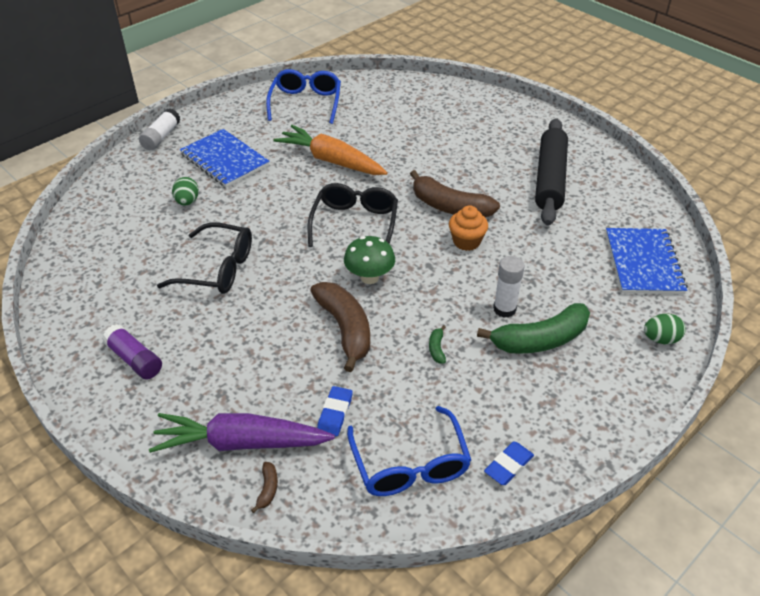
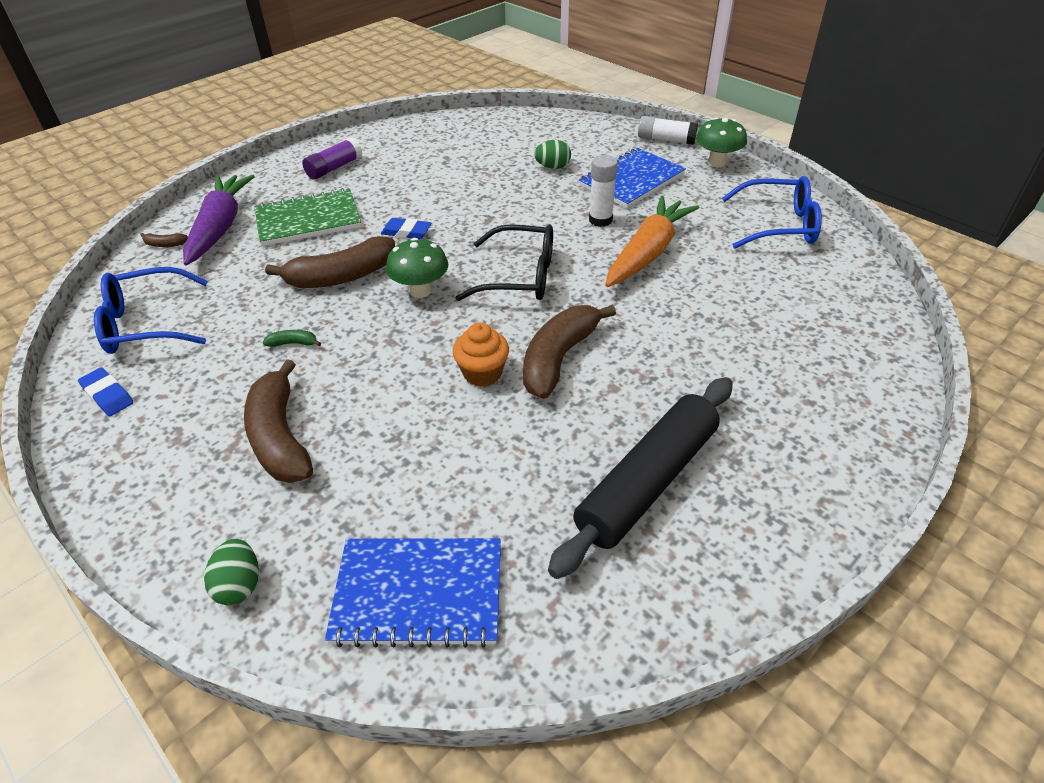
camera: 90 degrees right, 0 degrees up
(209, 117) = (716, 162): none -> green mushroom
(218, 269) = (445, 194): black glasses -> none
(242, 367) = (308, 220): none -> green notebook
(335, 413) = (230, 275): blue eraser -> blue eraser (406, 232)
(504, 309) = (344, 405): white glue stick -> white glue stick (600, 220)
(540, 340) = (280, 436): green banana -> brown banana
(550, 179) = (647, 482): black rolling pin -> black rolling pin turned 60 degrees counterclockwise

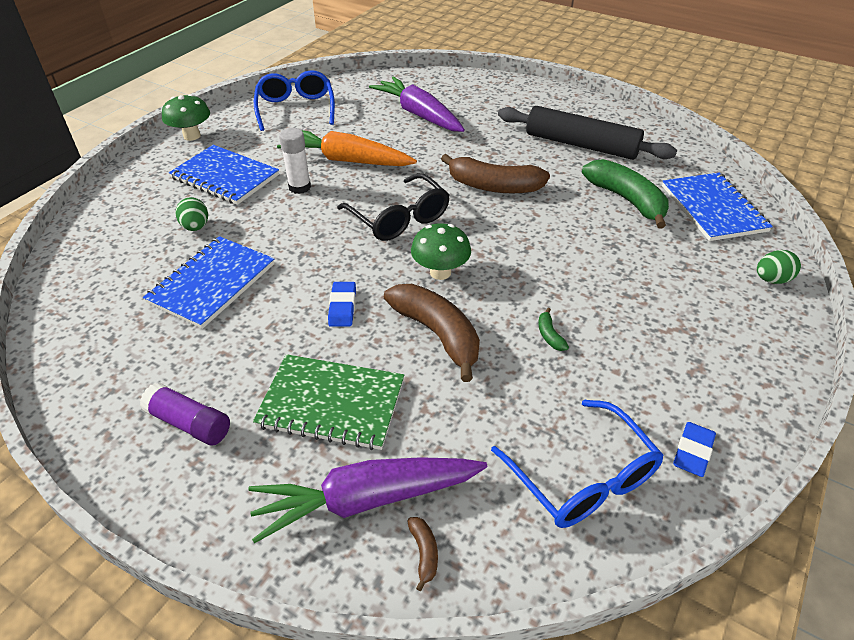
camera: 105 degrees left, 0 degrees up
(280, 436) = (653, 304): brown banana -> none
(308, 220) = (331, 403): green notebook -> green notebook turned 45 degrees counterclockwise
(471, 175) = (212, 283): none -> blue notebook
(481, 486) = (627, 200): none -> green banana
(482, 373) = (527, 217): orange cupcake -> none
(520, 276) = (399, 218): black glasses -> black glasses turned 150 degrees clockwise
(666, 140) = (141, 164): white glue stick -> none
(759, 322) = (419, 115): none -> purple carrot

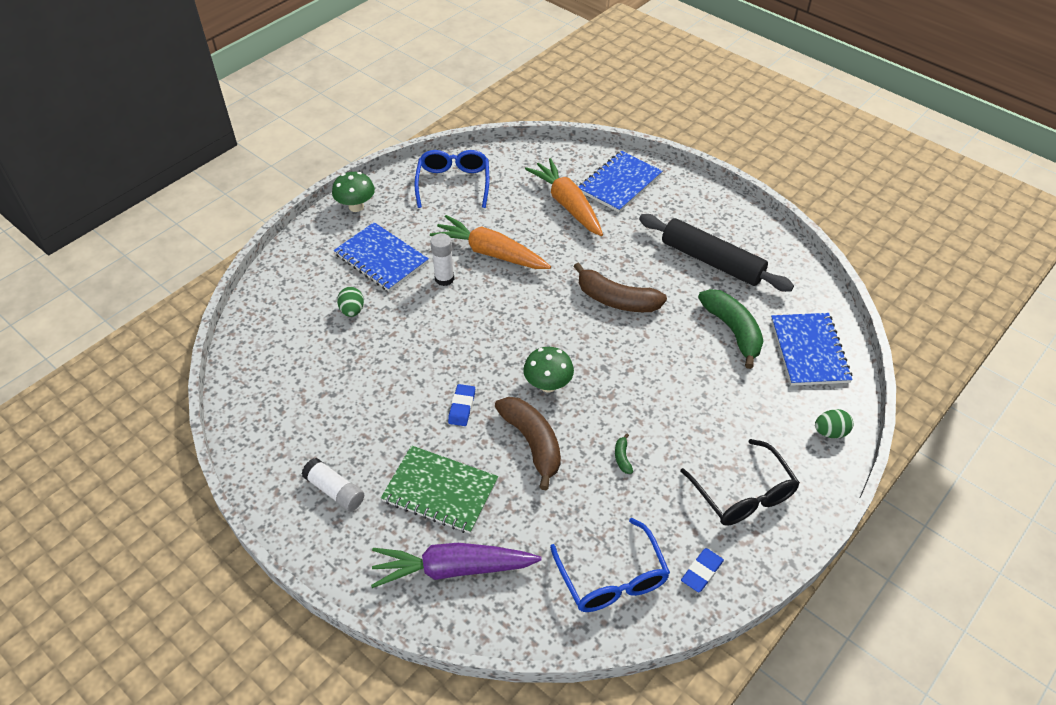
camera: 10 degrees right, 5 degrees up
(189, 423) = (335, 491): purple glue stick -> white glue stick
(212, 283) = (361, 369): blue notebook -> blue notebook (620, 183)
(399, 218) = (525, 324): black glasses -> black glasses (743, 494)
(419, 115) = (567, 205): purple carrot -> orange carrot
(424, 553) = (485, 613): brown banana -> none

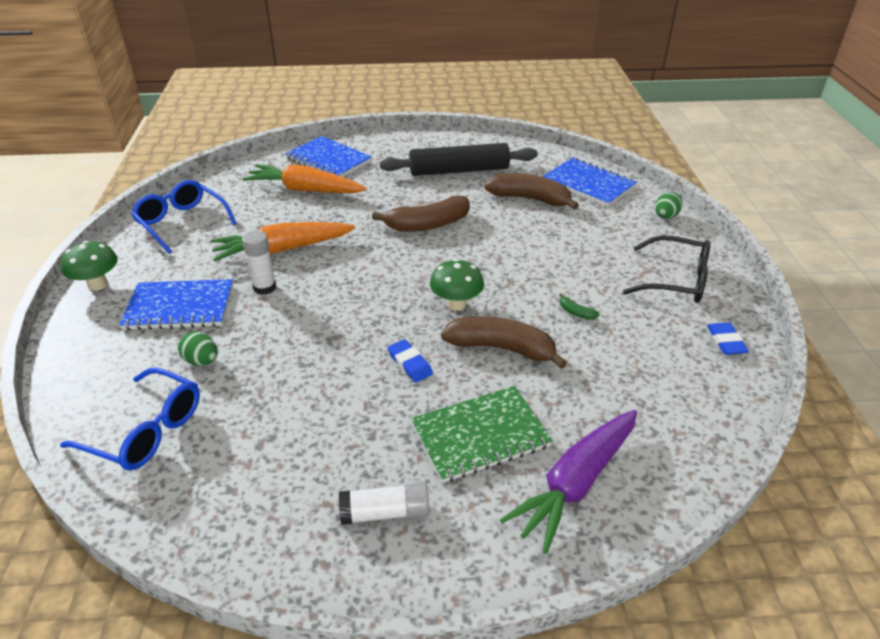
camera: 45 degrees left, 10 degrees down
(612, 578) = (686, 391): blue glasses -> blue glasses (146, 431)
(620, 183) = (329, 160): blue notebook -> blue notebook turned 45 degrees counterclockwise
(733, 331) = (530, 199): green banana -> brown banana

